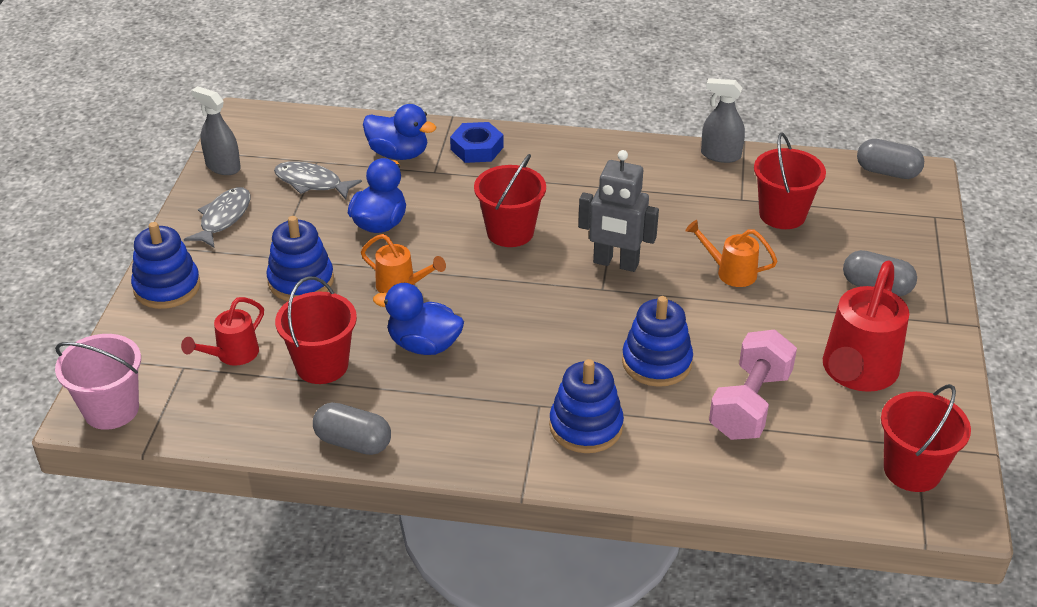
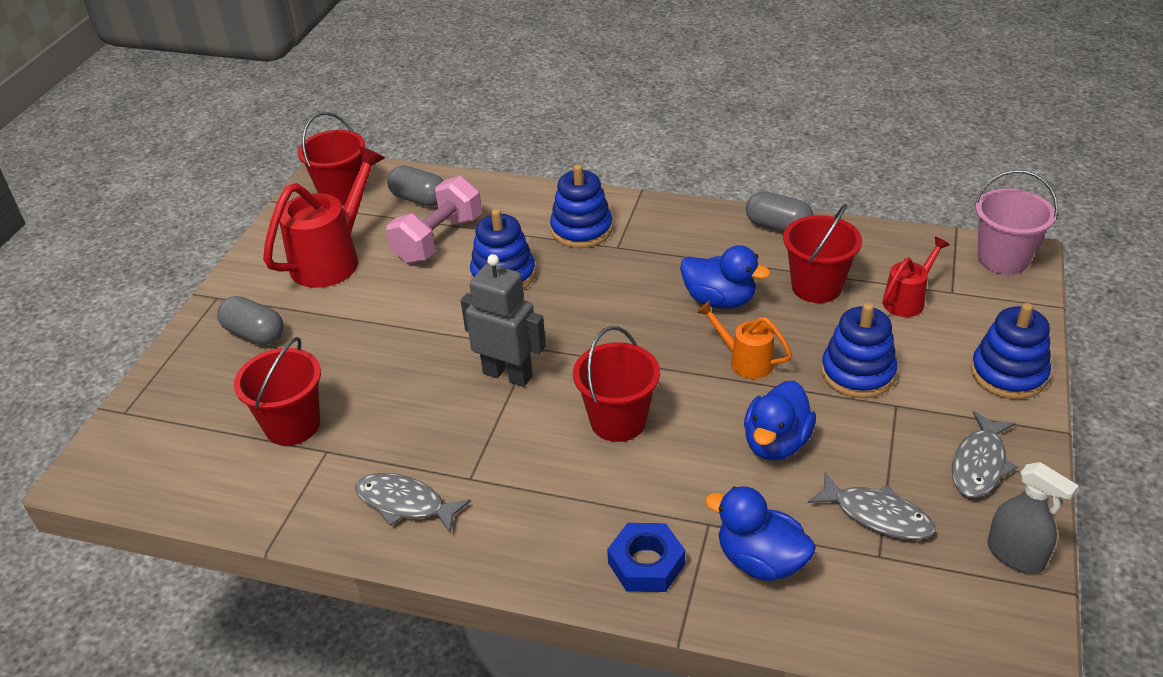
camera: 170 degrees left, 0 degrees up
(660, 170) = (405, 503): none -> grey fish
(720, 155) = (313, 524): grey spray bottle -> none
(730, 272) = (390, 357): orange watering can -> none
(887, 172) = (122, 480): grey capsule -> grey capsule (419, 199)

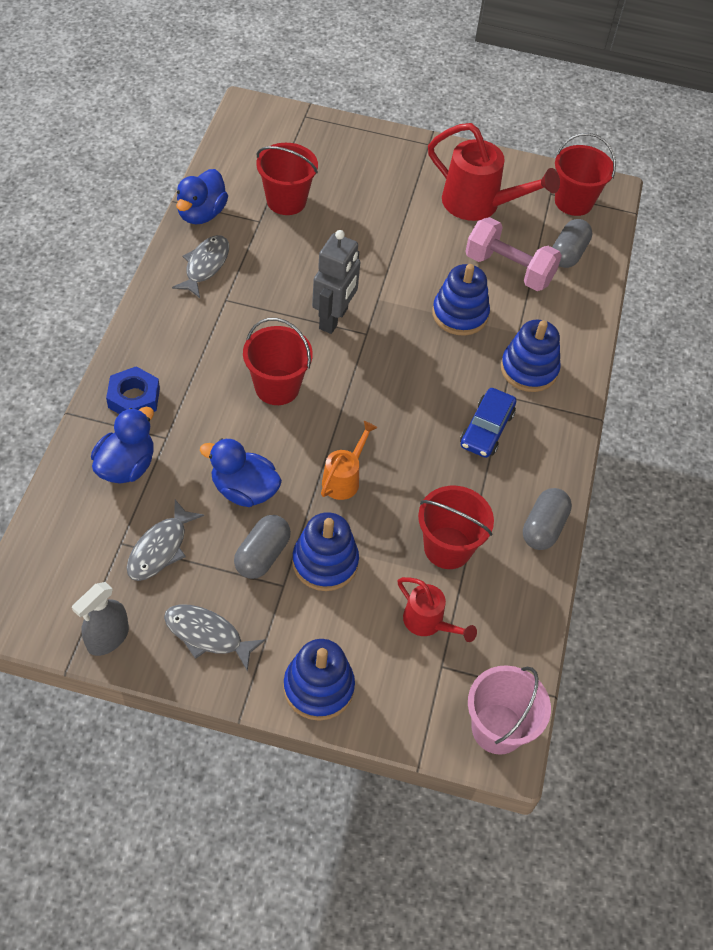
camera: 80 degrees right, 15 degrees up
(254, 334) = (385, 170): grey capsule -> grey capsule (262, 555)
(663, 259) = (486, 429): none -> blue car
(719, 300) = (426, 467): blue duck -> blue duck (201, 214)

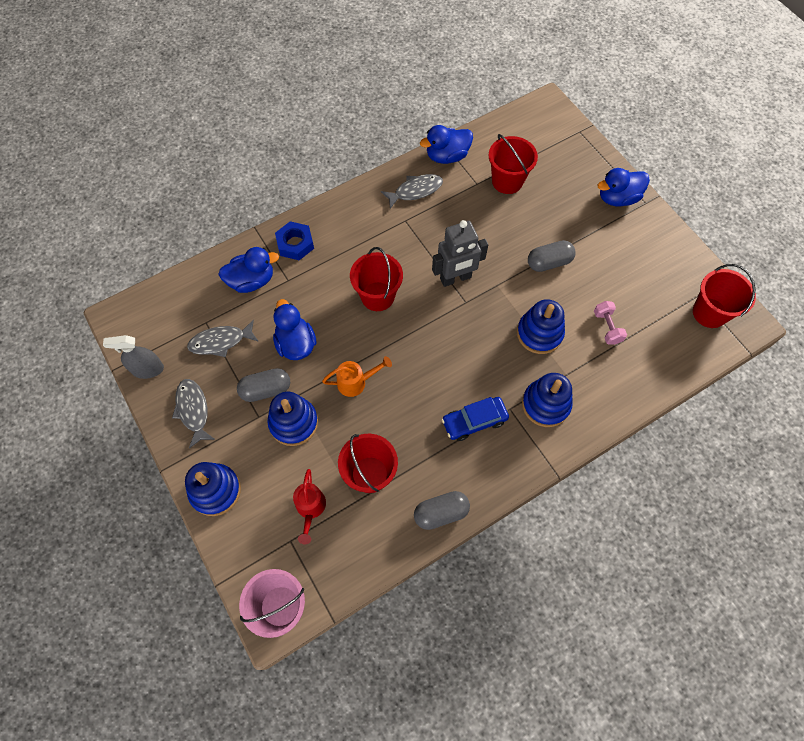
camera: 50 degrees right, 10 degrees up
(401, 154) = (617, 198): none -> blue duck
(478, 204) = (635, 268): red watering can -> none
(509, 269) = (607, 327): pink dumbbell -> pink dumbbell, size x0.55
(568, 253) = (663, 346): grey capsule -> grey capsule (549, 262)

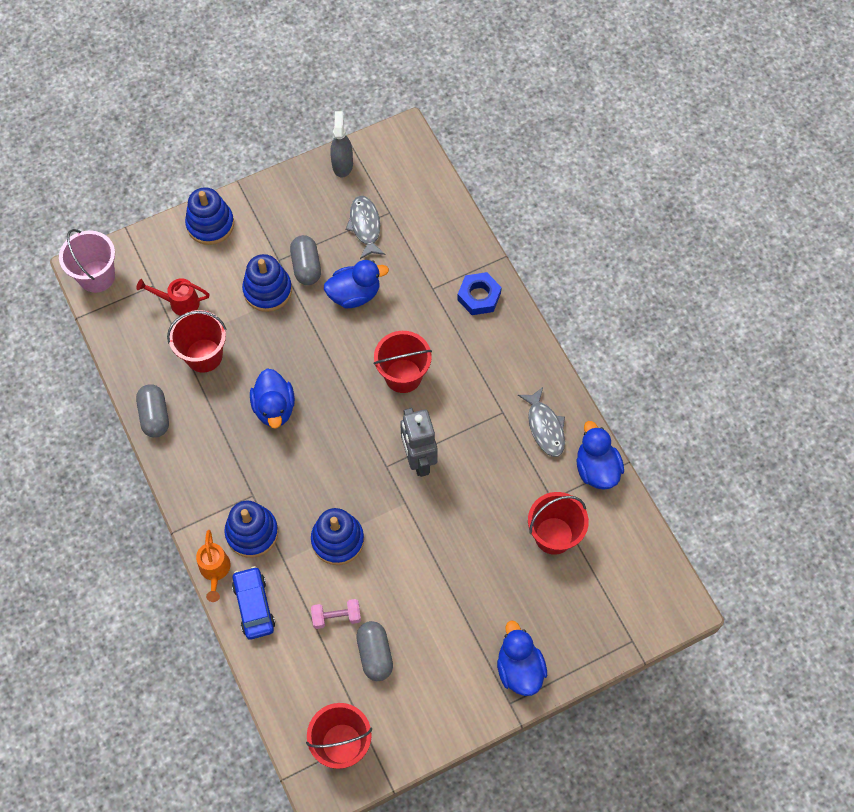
camera: 95 degrees right, 0 degrees up
(193, 410) = (293, 204): grey fish -> none
(252, 281) = (435, 254): blue duck -> blue duck (274, 408)
(356, 382) = (303, 348): orange watering can -> orange watering can (215, 570)
(474, 421) = (244, 458): blue car -> blue car (254, 605)
(549, 262) = (430, 566): grey capsule -> grey capsule (375, 654)

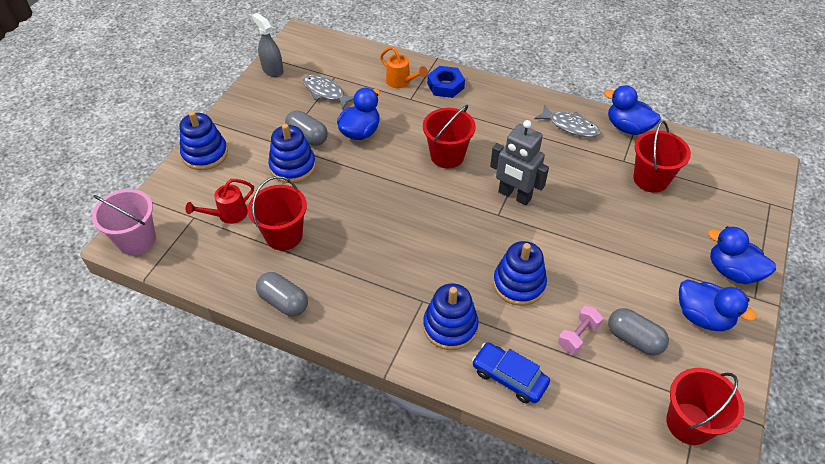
camera: 40 degrees left, 15 degrees down
(215, 570) = (450, 376): orange watering can -> orange watering can (401, 82)
(274, 408) = (376, 233): blue duck -> blue duck (703, 317)

